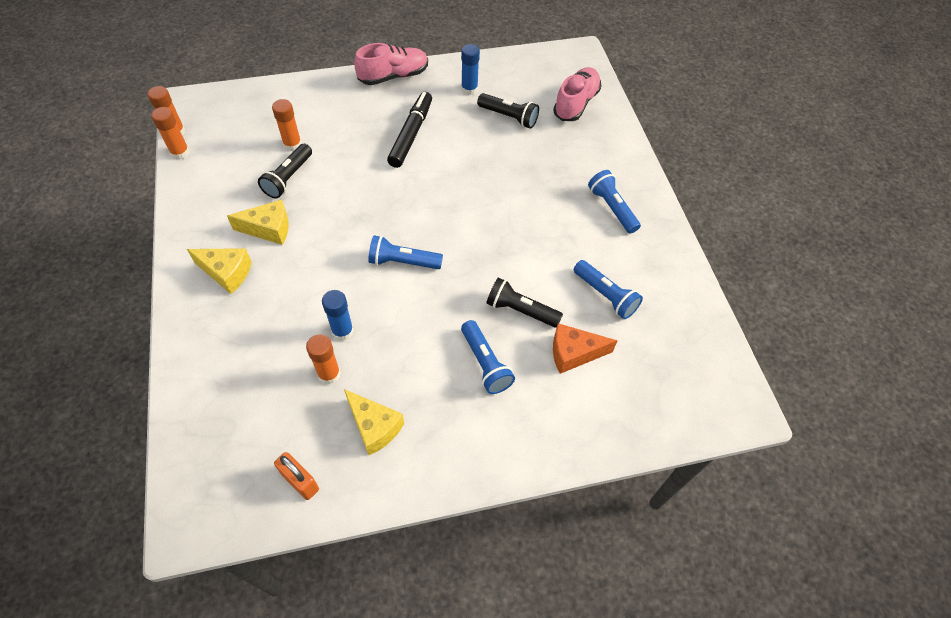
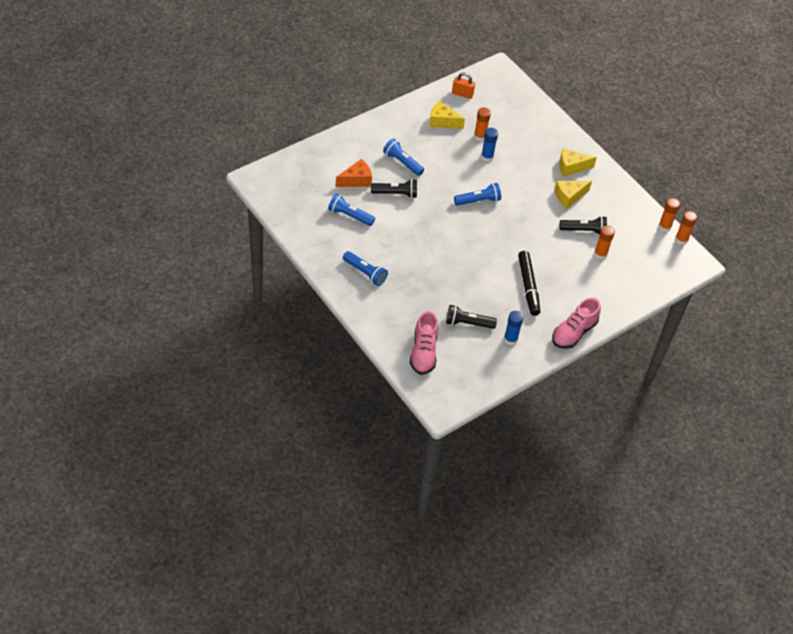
camera: 155 degrees right, 5 degrees down
(288, 178) = (584, 230): black flashlight -> black flashlight turned 90 degrees clockwise

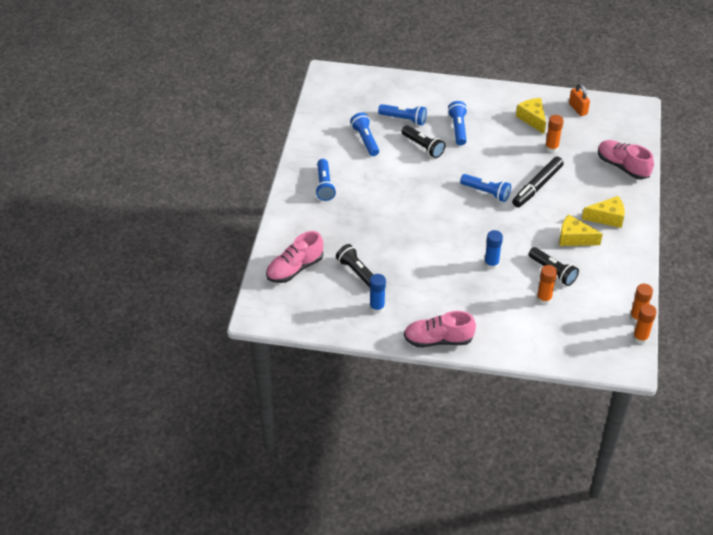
camera: 50 degrees right, 5 degrees down
(356, 180) = (404, 119): orange cheese -> blue flashlight
(487, 157) = (538, 166): blue glue stick -> blue glue stick (491, 264)
(528, 286) = (444, 280): black marker -> black marker (537, 186)
(538, 121) = (622, 166): none -> pink shoe
(571, 167) = (607, 218): yellow cheese -> yellow cheese turned 135 degrees clockwise

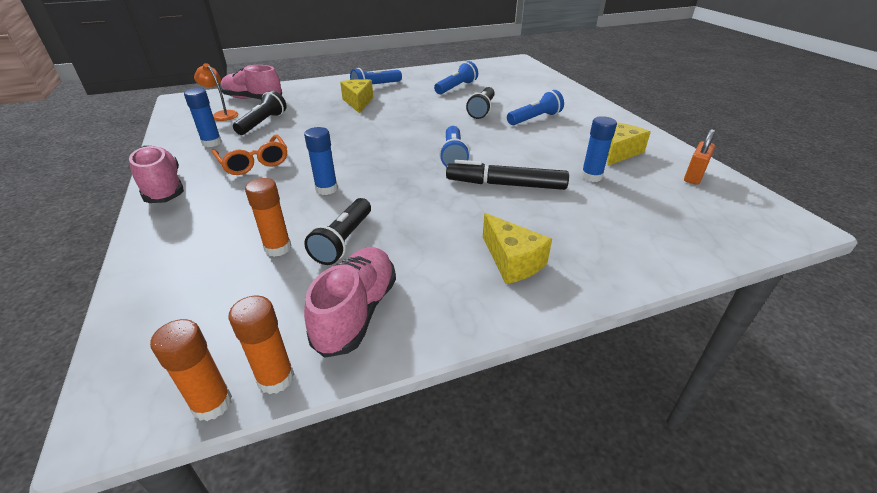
camera: 60 degrees right, 10 degrees down
(319, 293) = (222, 114): none -> orange lamp
(404, 119) = (508, 95): blue flashlight -> none
(428, 290) = (254, 162): none -> orange glasses
(551, 148) = (591, 176): orange glue stick -> blue glue stick
(574, 238) = (433, 241): yellow cheese -> yellow cheese (358, 102)
(622, 166) = (646, 244): pink shoe -> pink shoe (356, 312)

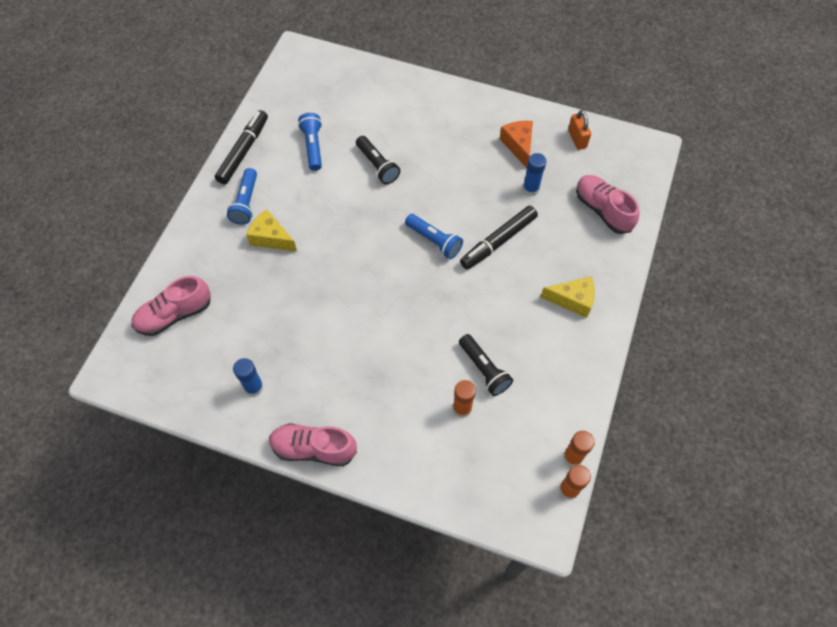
camera: 50 degrees left, 25 degrees up
(222, 114) = (191, 355): orange lamp -> none
(254, 162) = (323, 372): orange glasses -> none
(263, 123) = (246, 332): black flashlight -> none
(326, 189) = (411, 345): blue glue stick -> none
(356, 312) = (554, 399): pink shoe -> pink shoe (603, 210)
(414, 73) = (243, 151): none -> black marker
(535, 119) = (426, 146): blue flashlight -> none
(620, 152) = (518, 145): yellow cheese -> orange cheese

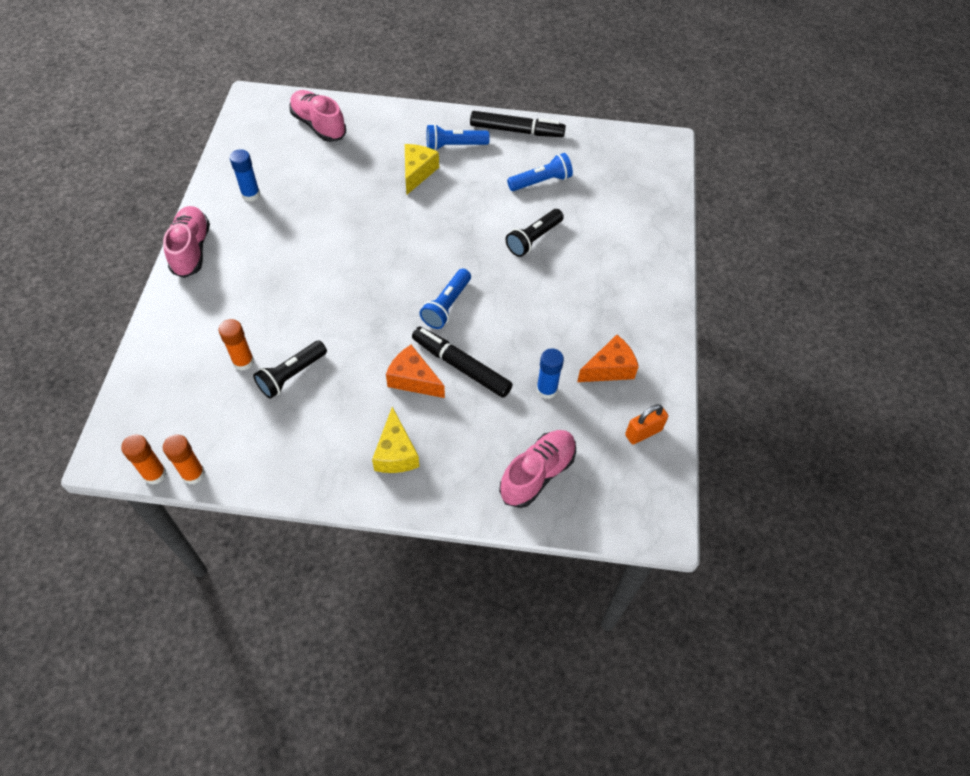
camera: 75 degrees right, 5 degrees down
(505, 277) = (413, 379): none -> orange cheese

